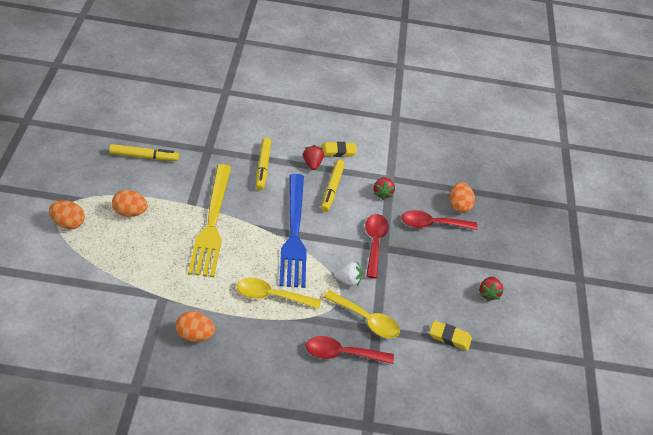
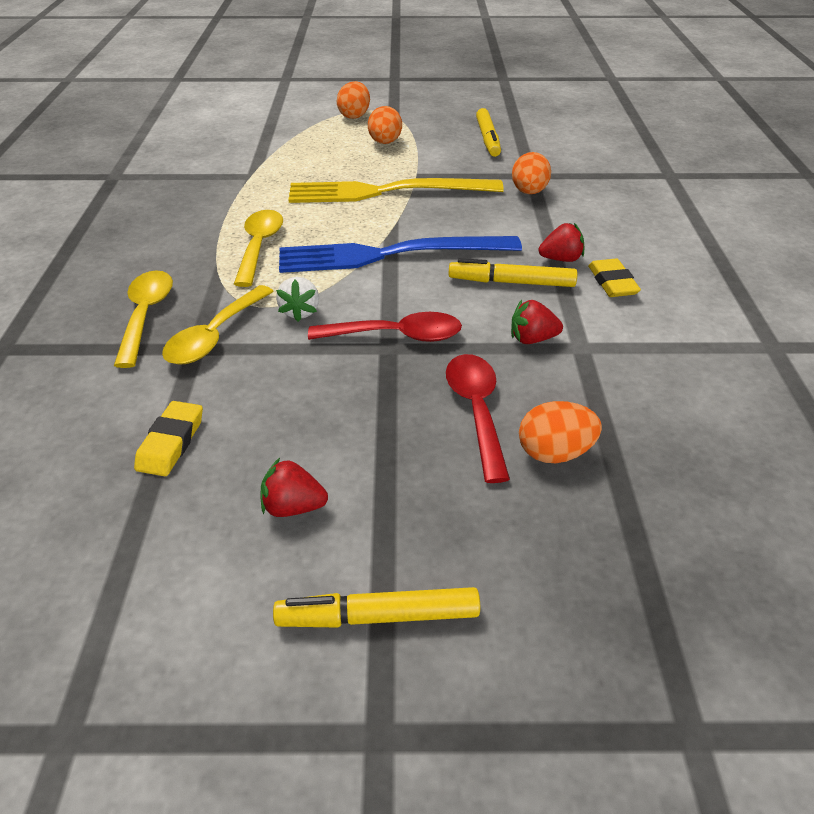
camera: 90 degrees right, 5 degrees down
(195, 335) = (189, 200): orange egg -> orange egg (529, 192)
(263, 167) = (523, 217): yellow marker -> yellow marker (378, 617)
(342, 354) = (146, 315): red spoon -> yellow spoon

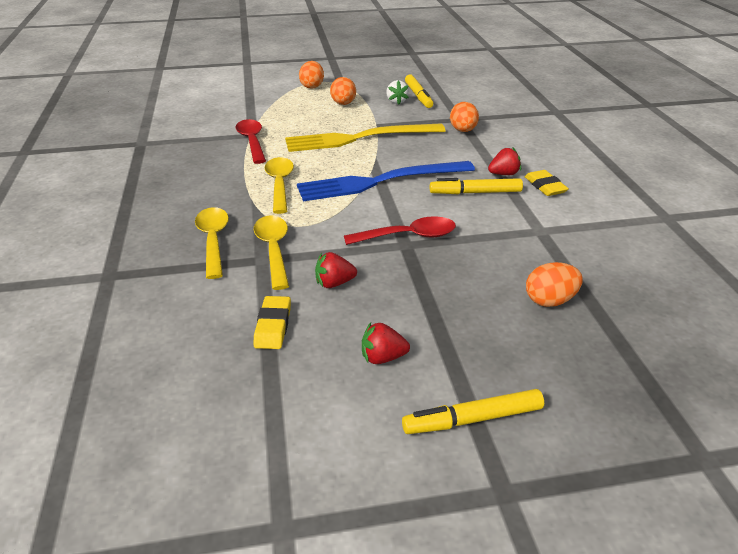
camera: 10 degrees left, 5 degrees down
(215, 336) = (273, 249): yellow spoon -> yellow spoon turned 150 degrees clockwise
(300, 312) = (330, 227): white strawberry -> white strawberry (396, 101)
(476, 410) = (485, 279): red spoon -> red spoon (252, 141)
(532, 339) = (505, 229): red strawberry -> red strawberry (334, 283)

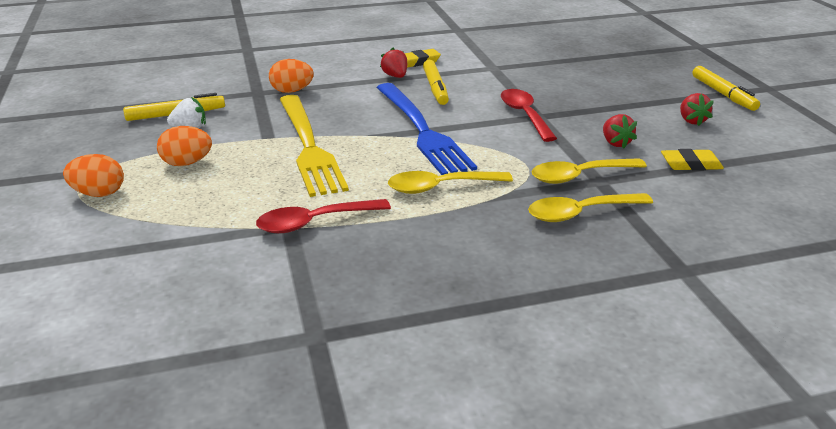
camera: 95 degrees left, 5 degrees down
(550, 300) = (587, 69): orange egg -> none

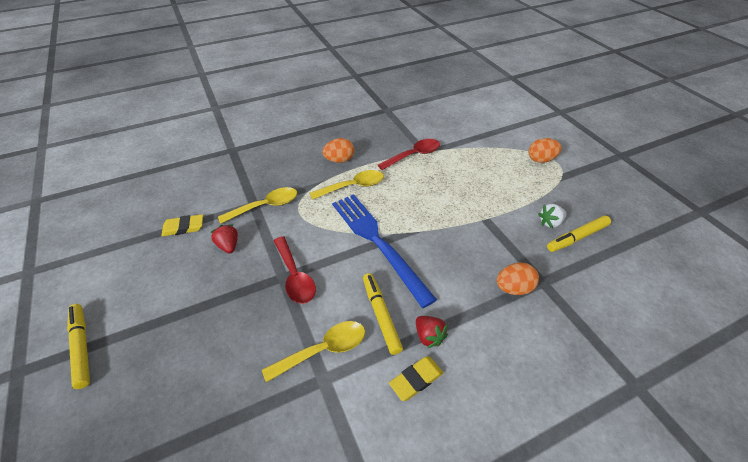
camera: 170 degrees right, 15 degrees up
(187, 163) = (517, 187): orange egg -> orange egg (339, 160)
(308, 146) = (452, 213): yellow fork -> none
(580, 213) = (272, 177): yellow spoon -> yellow spoon (323, 350)
(691, 121) = (148, 287): red strawberry -> none

